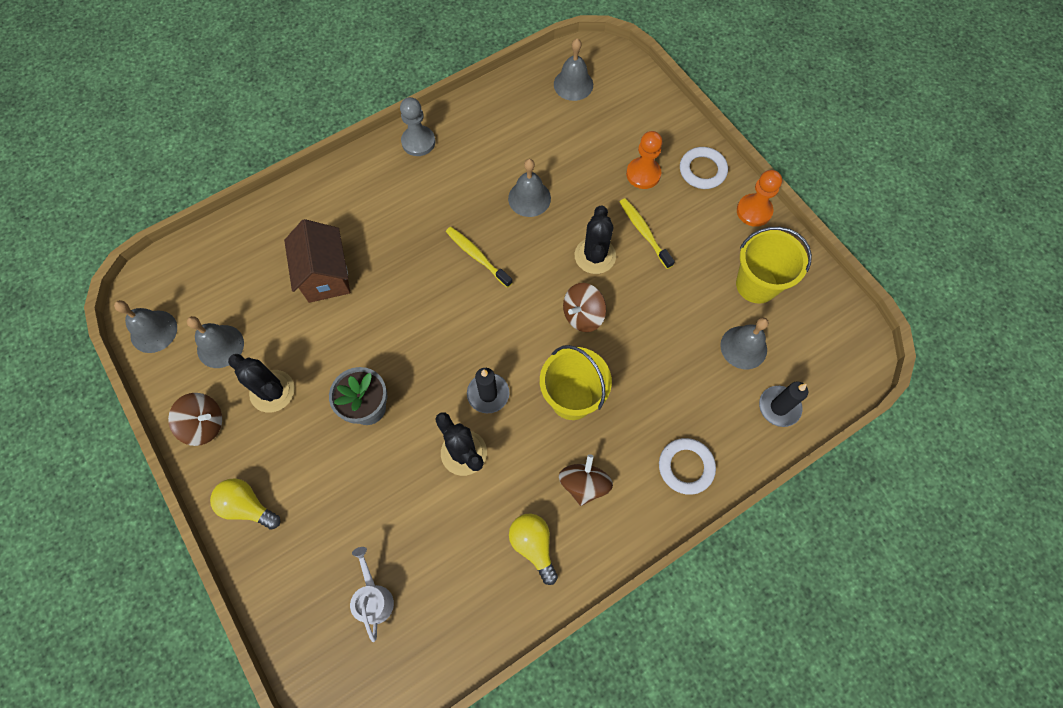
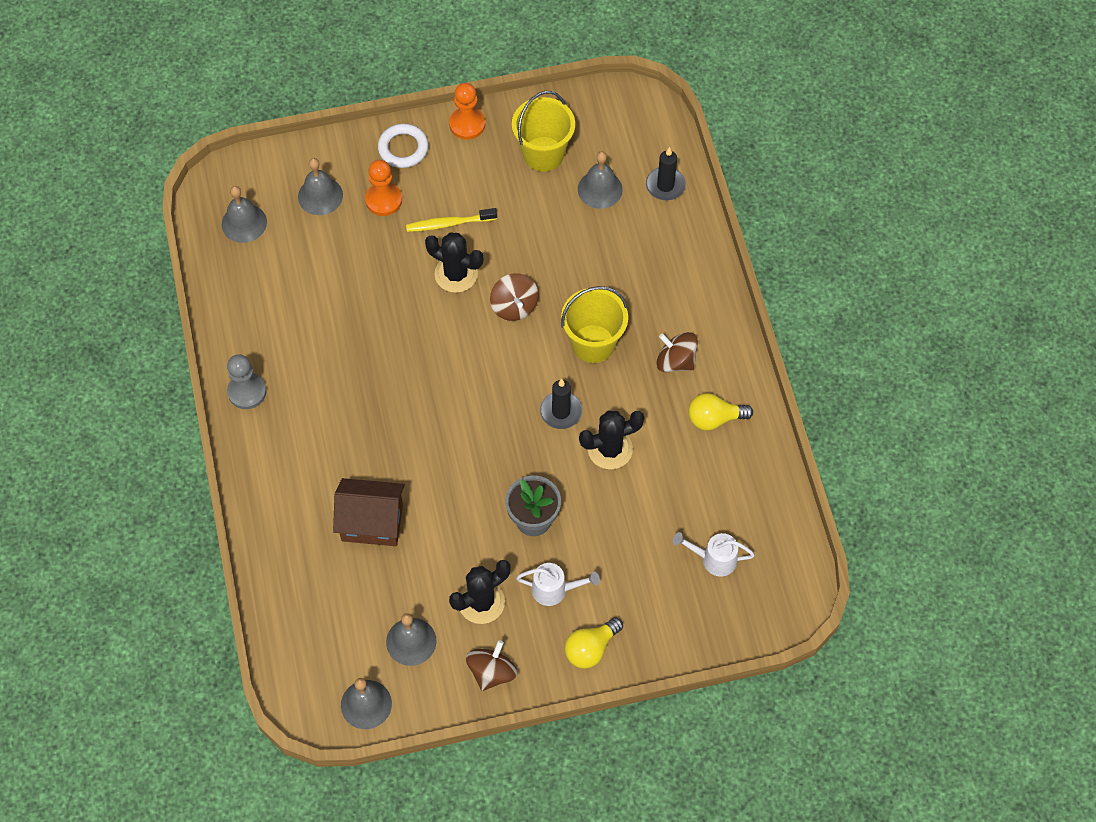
camera: 70 degrees left, 5 degrees down
(301, 452) = (555, 590): none -> white watering can
(477, 256) = (411, 377): yellow toothbrush -> none
(529, 198) = (365, 309): grey bell -> grey bell (320, 196)
(686, 467) = (690, 277): white ring -> none

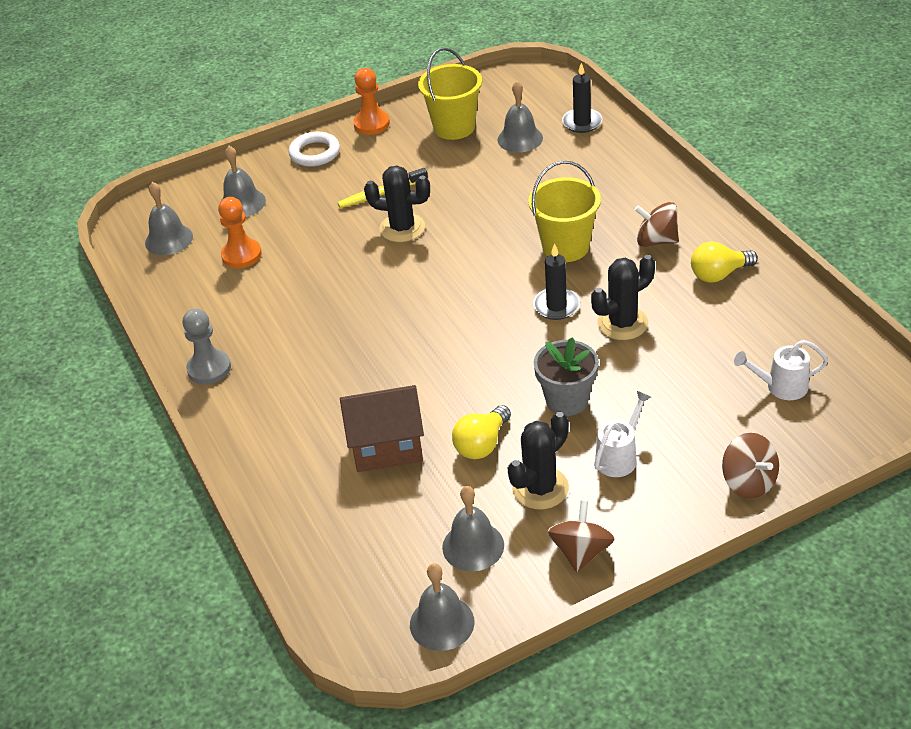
camera: 10 degrees left, 20 degrees down
(383, 200) = (308, 192): orange pawn -> orange pawn (241, 255)
(514, 306) = (472, 238): brown spinning top -> brown spinning top (748, 482)
(555, 590) = (619, 456): white watering can -> white watering can turned 45 degrees counterclockwise
(591, 648) = (685, 500): yellow light bulb -> yellow light bulb (482, 444)

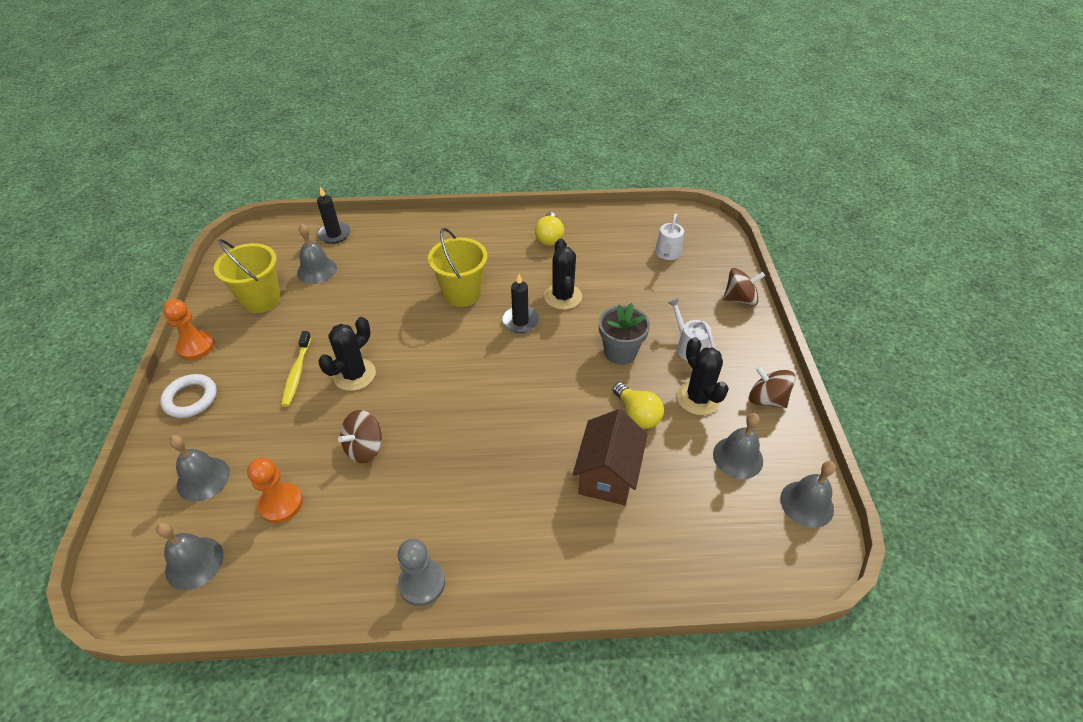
camera: 70 degrees left, 5 degrees up
(656, 241) = (494, 250): brown spinning top -> brown spinning top (365, 448)

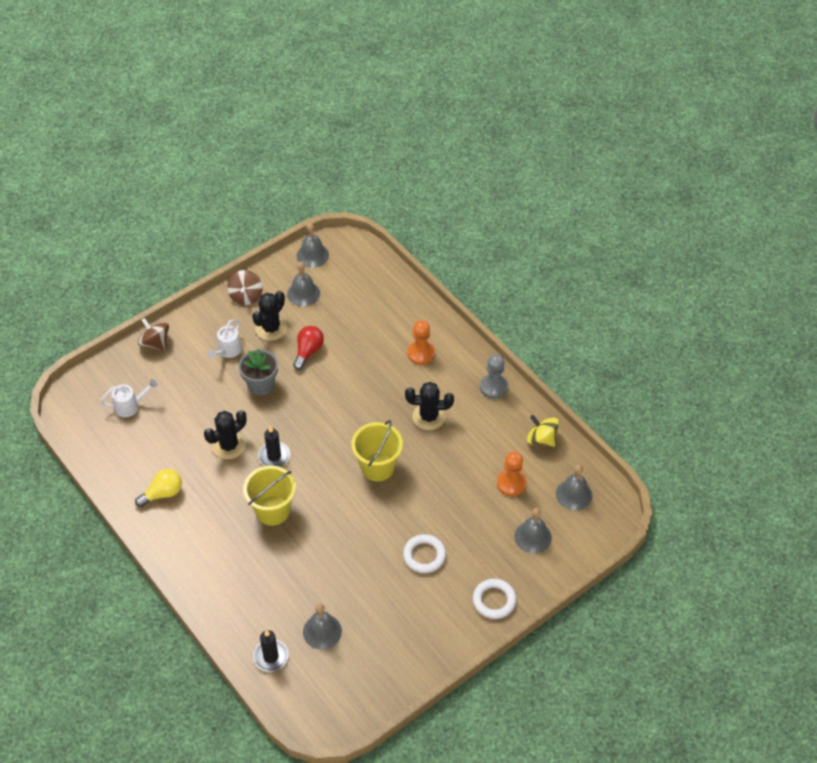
camera: 125 degrees left, 5 degrees up
(196, 346) = (456, 642): orange pawn -> orange pawn (421, 353)
(261, 299) = (381, 642): yellow bucket -> yellow bucket (377, 467)
(296, 584) = (541, 439): none -> yellow spinning top
(297, 373) = (424, 555): yellow toothbrush -> white ring
(354, 375) = (398, 520): black cactus -> black cactus (429, 417)
(365, 448) = (444, 471): brown spinning top -> none
(607, 475) = (364, 344): brown house -> none
(637, 414) = (308, 351): yellow light bulb -> red light bulb

